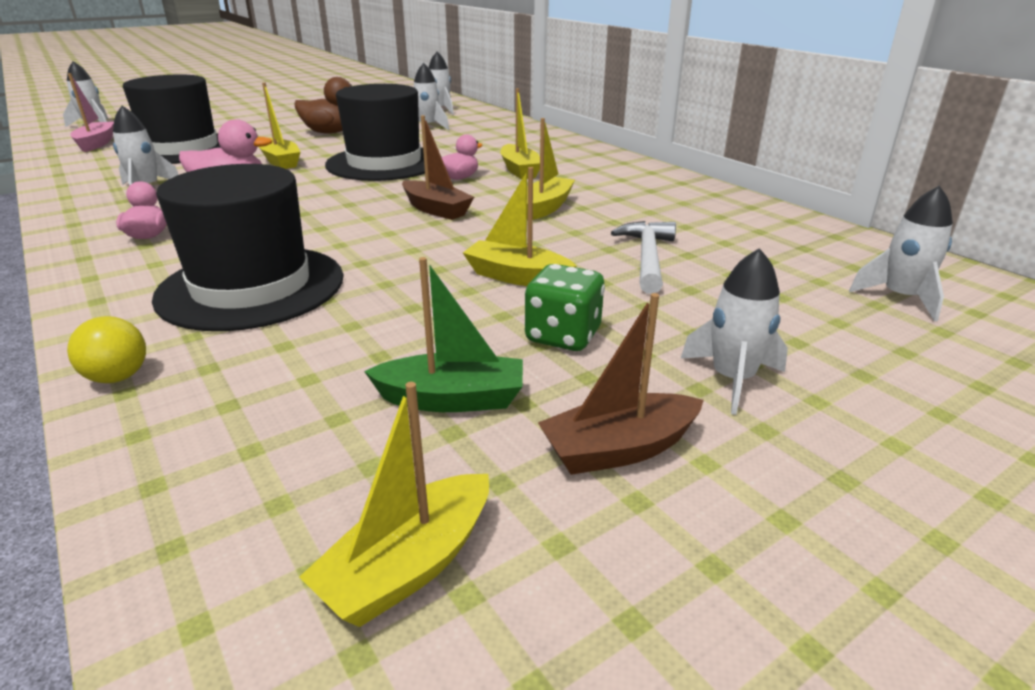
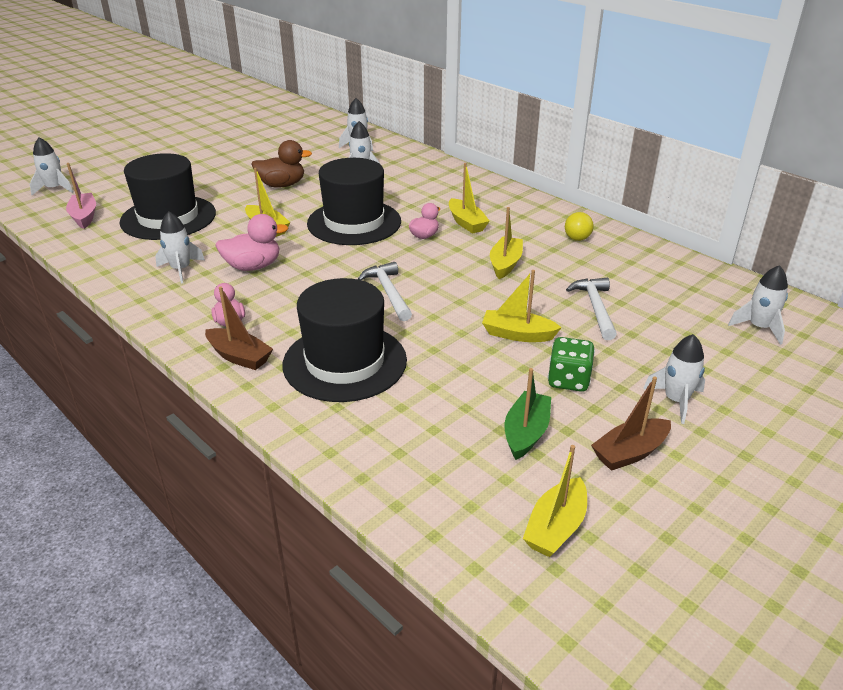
camera: 10 degrees left, 5 degrees up
(118, 377) = (317, 442): yellow ball -> yellow ball (577, 239)
(373, 223) = (388, 292): none -> white hammer
(436, 209) = (426, 273): brown boat -> brown boat (239, 357)
(452, 399) = (526, 433): green boat -> green boat turned 60 degrees counterclockwise

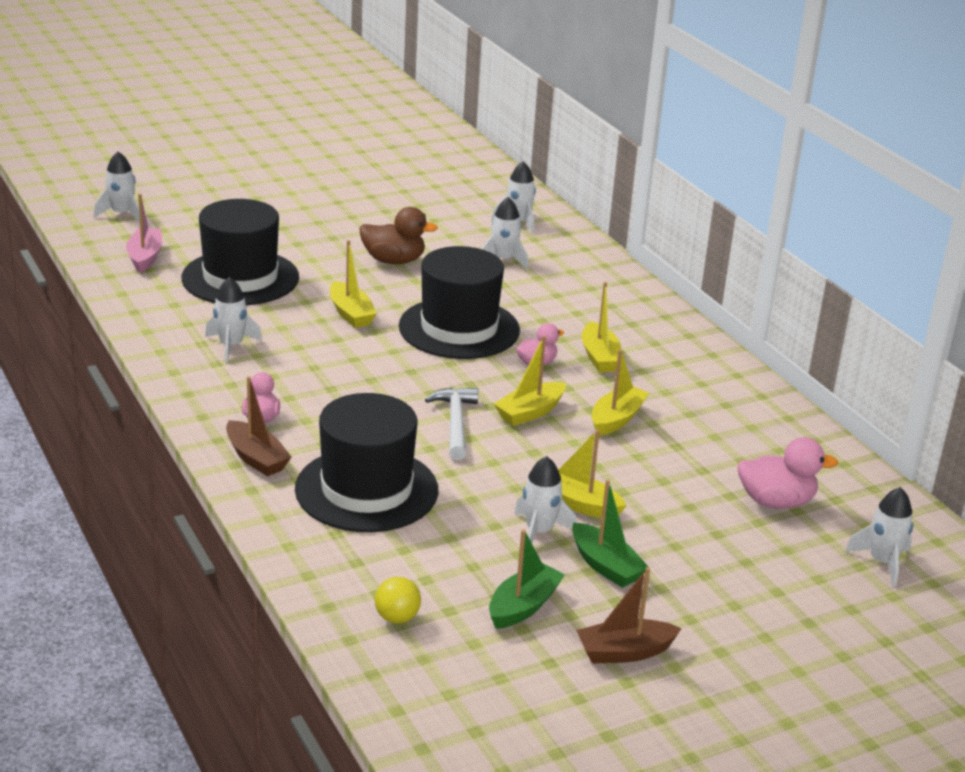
camera: 15 degrees right, 5 degrees down
(253, 266) = (314, 359): pink duck -> pink duck (776, 501)
(555, 527) = (498, 698): yellow boat -> yellow boat (530, 412)
(568, 380) = (606, 566): green dice -> green boat
(577, 239) = (729, 406): yellow ball -> yellow ball (397, 618)
(595, 308) = (693, 495): white hammer -> none
(675, 400) = (715, 615): white rocket -> white rocket (539, 531)

